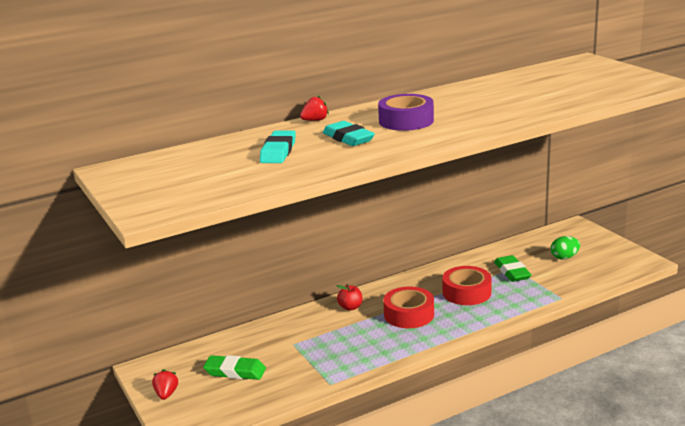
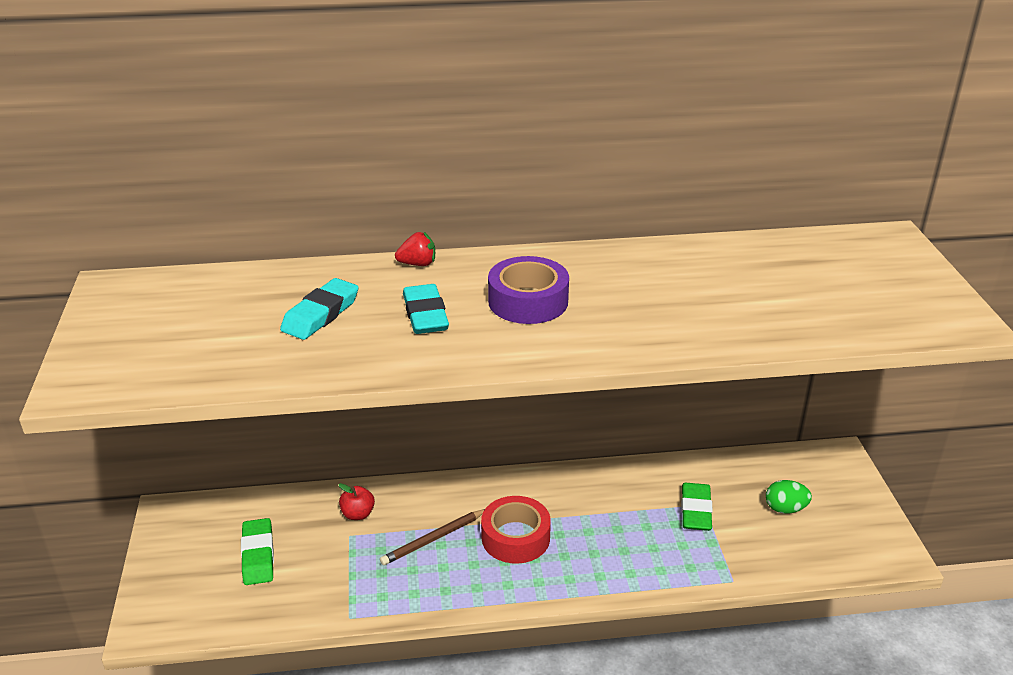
camera: 20 degrees right, 10 degrees up
(166, 394) = (165, 561): red strawberry -> none
(235, 372) = (258, 555): green eraser -> green eraser turned 45 degrees clockwise
(350, 307) = (453, 499): red apple -> red apple (358, 514)
(354, 330) = (433, 539): none -> brown pencil
(466, 292) = (612, 526): red tape -> none

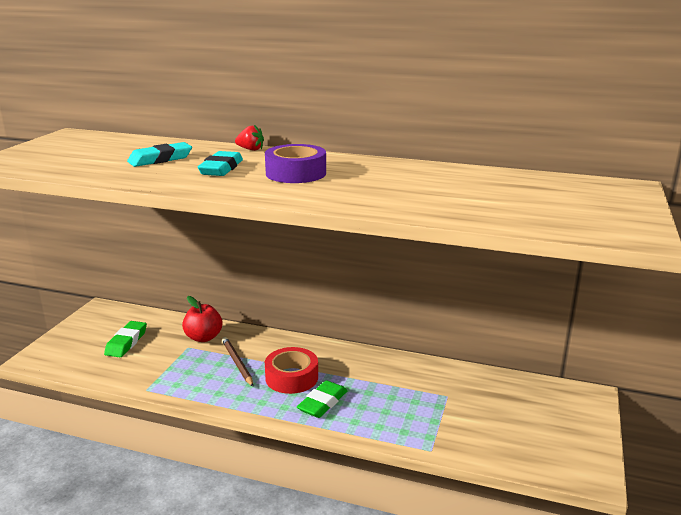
camera: 25 degrees right, 10 degrees down
(358, 514) = (203, 337): red apple -> red apple, size x1.55
(433, 539) = (237, 363): brown pencil -> brown pencil turned 75 degrees clockwise
(696, 511) = (438, 398): green eraser -> green eraser (322, 403)
(785, 509) = (514, 417): green egg -> none

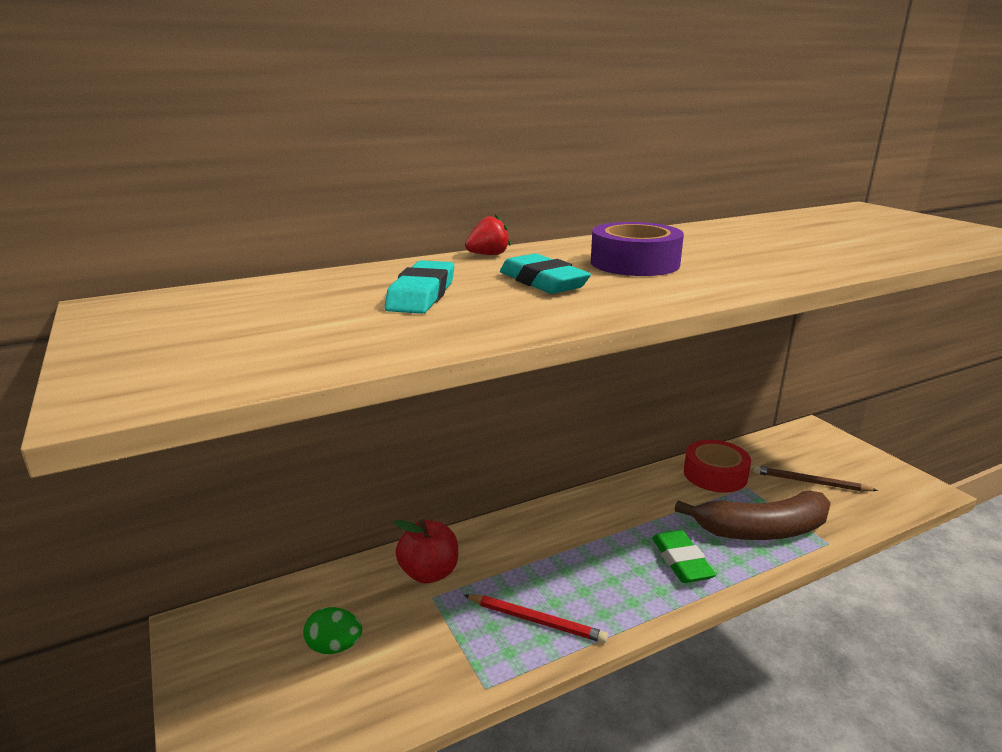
camera: 45 degrees left, 0 degrees up
(126, 342) = (334, 647): green eraser -> green egg
(208, 381) = (535, 621): none -> red pencil
(237, 363) = (526, 577): brown pencil -> brown pencil (810, 482)
(291, 377) = (607, 555): red tape -> red tape (715, 474)
(402, 419) = (761, 530): none -> brown banana

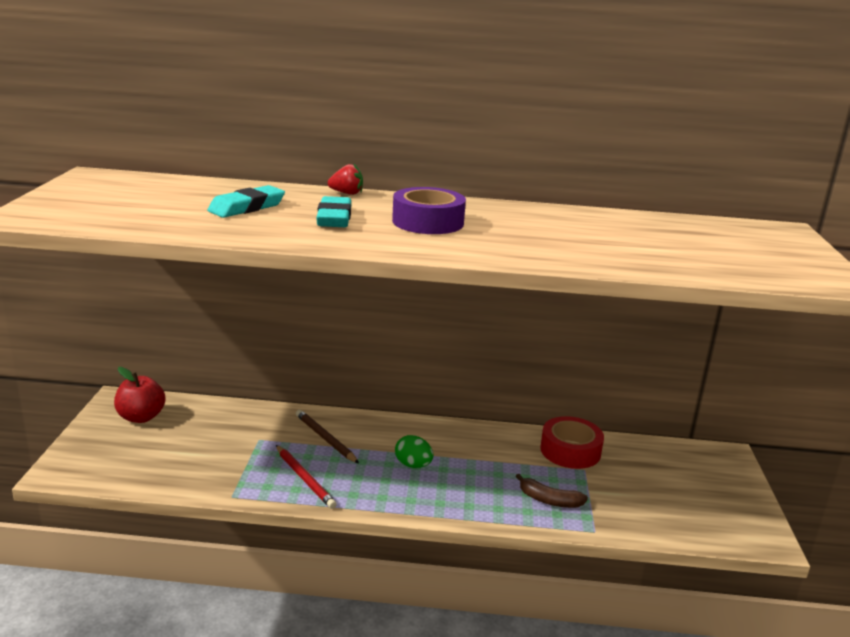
camera: 30 degrees right, 0 degrees up
(334, 647) = (176, 440): green egg -> green egg (413, 465)
(429, 573) = (273, 426): red apple -> red apple (141, 417)
(681, 561) = (452, 491): green eraser -> none
(761, 530) = (549, 500): brown banana -> brown banana, size x0.50
(810, 482) = (651, 489): brown pencil -> brown pencil (325, 439)

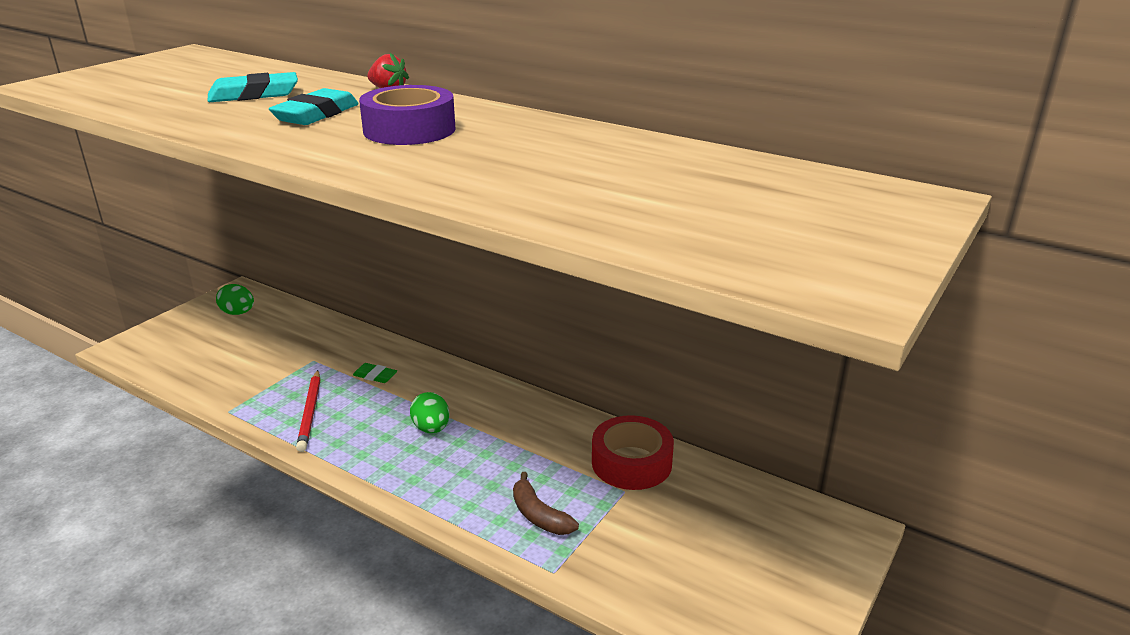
camera: 30 degrees right, 5 degrees up
(141, 417) = (238, 313): red apple -> green egg
(325, 439) = (375, 376): brown pencil -> green eraser

